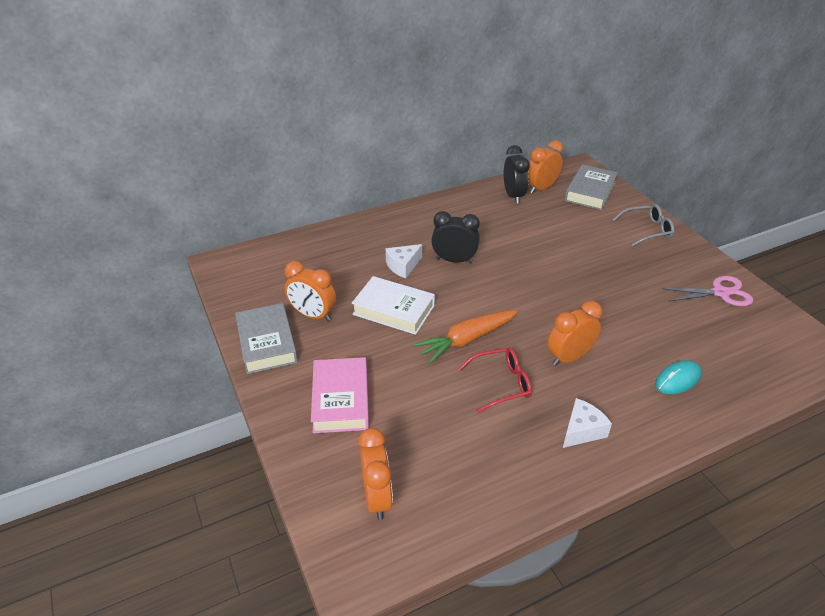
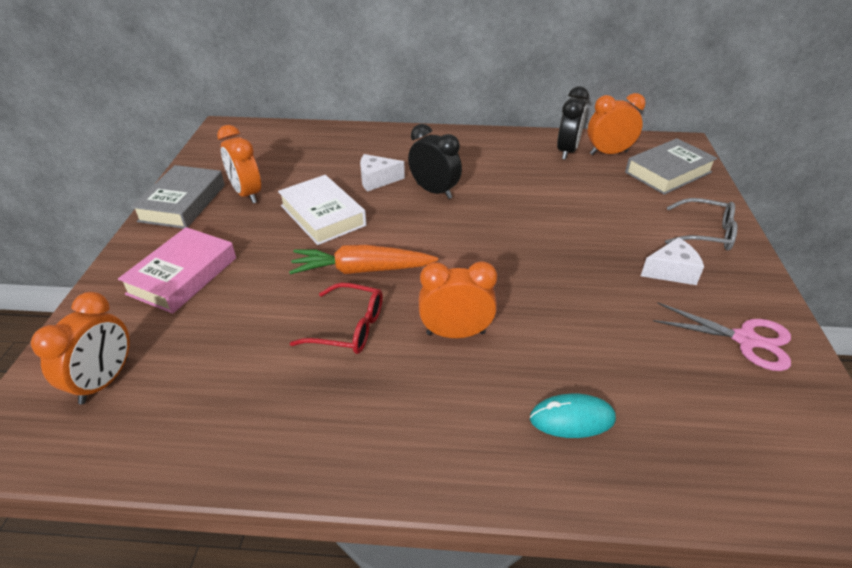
camera: 30 degrees right, 0 degrees up
(582, 430) = (383, 420): white cheese -> white cheese (671, 271)

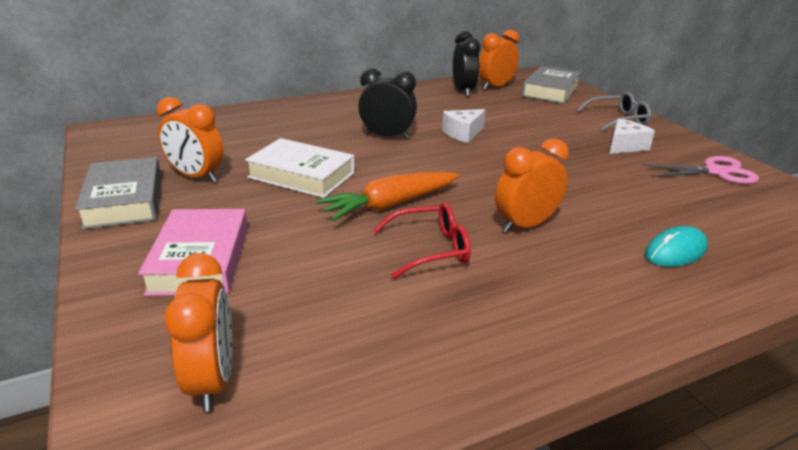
camera: 30 degrees left, 10 degrees down
(377, 180) = (324, 139): white cheese -> white cheese (463, 133)

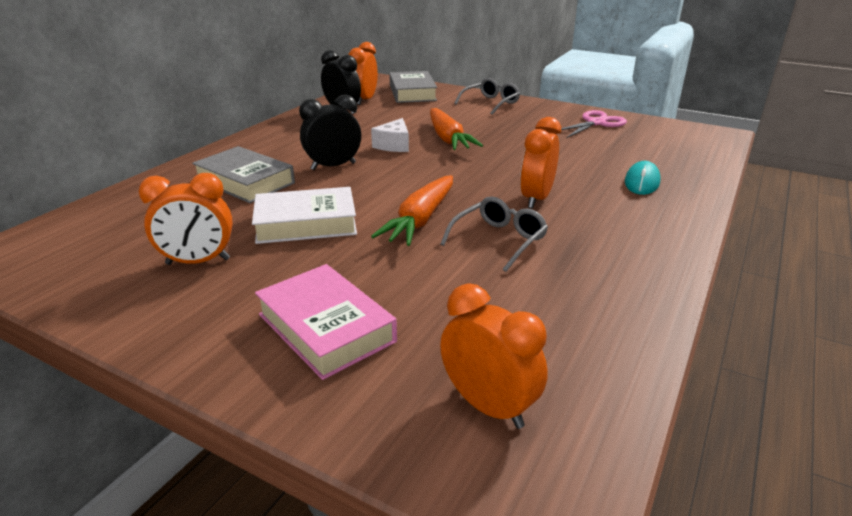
camera: 35 degrees left, 0 degrees up
(124, 200) = (150, 312): grey book -> grey book (245, 182)
(430, 249) = (499, 240): red glasses -> grey glasses
(522, 142) = (448, 139): none -> orange carrot
(625, 146) = (521, 121): white cheese -> none

